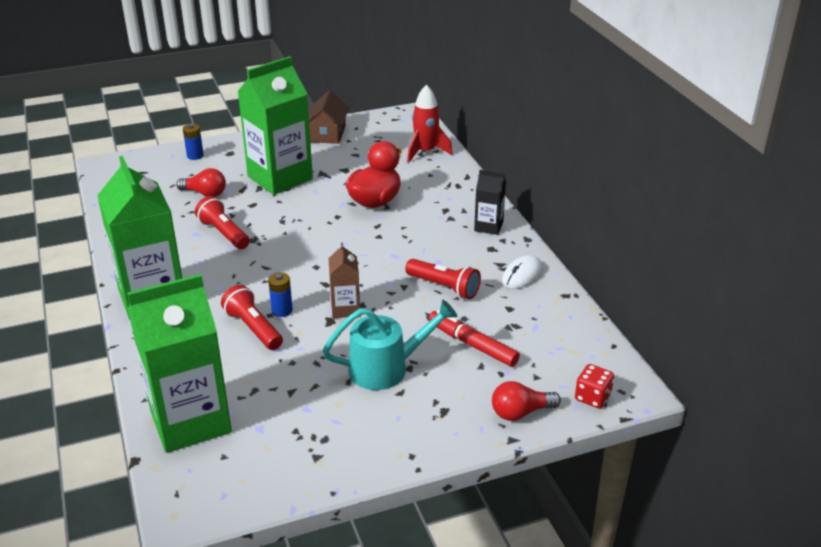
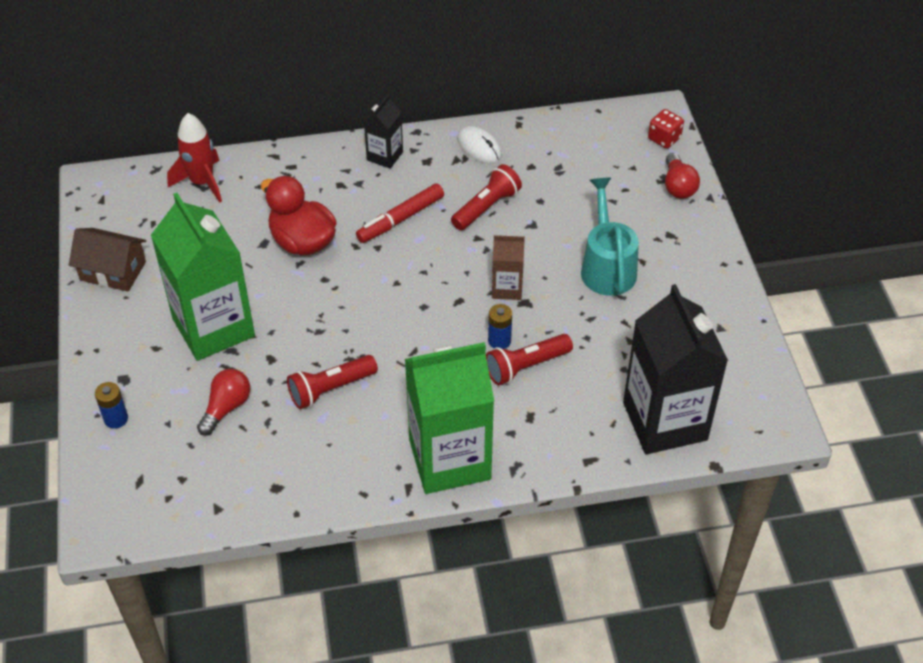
camera: 80 degrees left, 15 degrees up
(190, 421) = (664, 421): green carton -> black carton
(472, 344) = (581, 201): red marker -> red marker (400, 219)

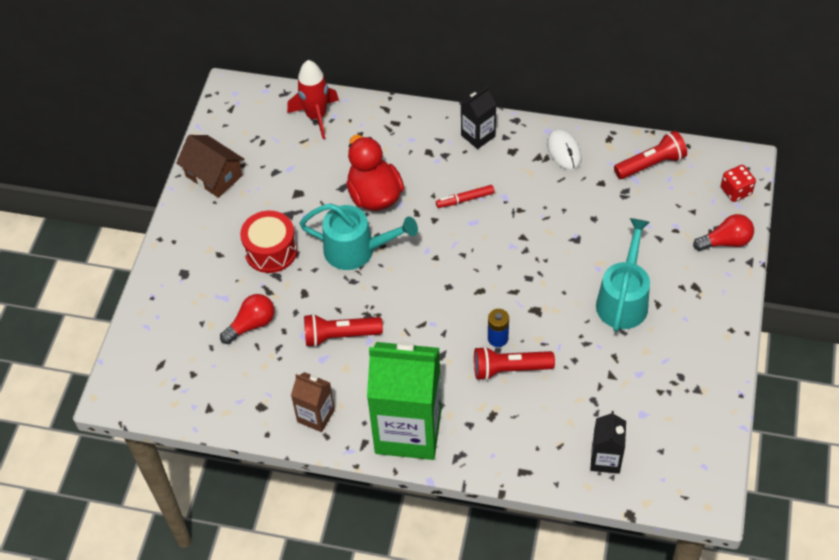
camera: 25 degrees right, 5 degrees up
(116, 419) = (164, 306): blue battery -> none
(213, 327) = (271, 251): green carton -> red drum
(309, 299) = (357, 250): none -> turquoise watering can
(400, 219) = (465, 199): red marker -> red marker, size x0.64
(486, 207) = (544, 210): red flashlight -> red flashlight (651, 164)
(507, 288) = (526, 292): brown carton -> brown carton (316, 416)
(664, 421) = (605, 459): black carton -> black carton, size x0.48
(678, 186) = (726, 242): red light bulb -> red light bulb turned 120 degrees counterclockwise

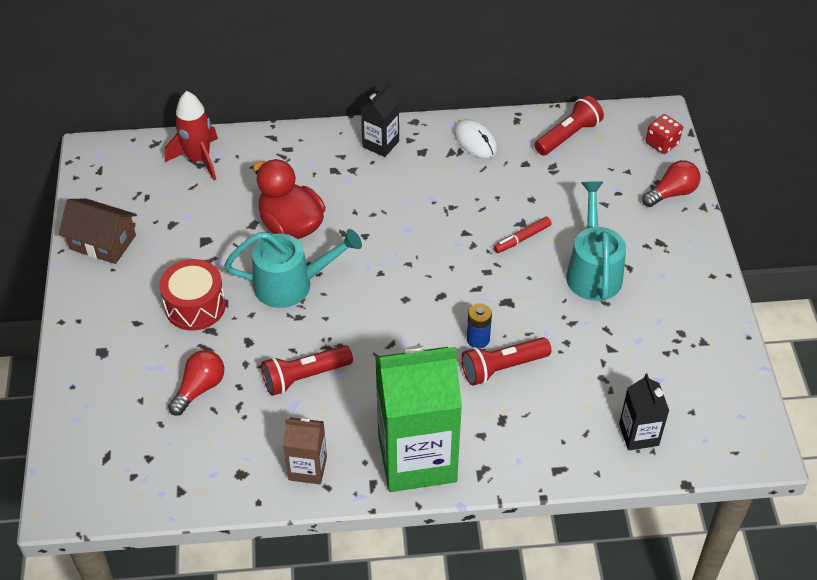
camera: 20 degrees left, 5 degrees down
(465, 199) = (390, 209): red marker -> red marker (522, 239)

